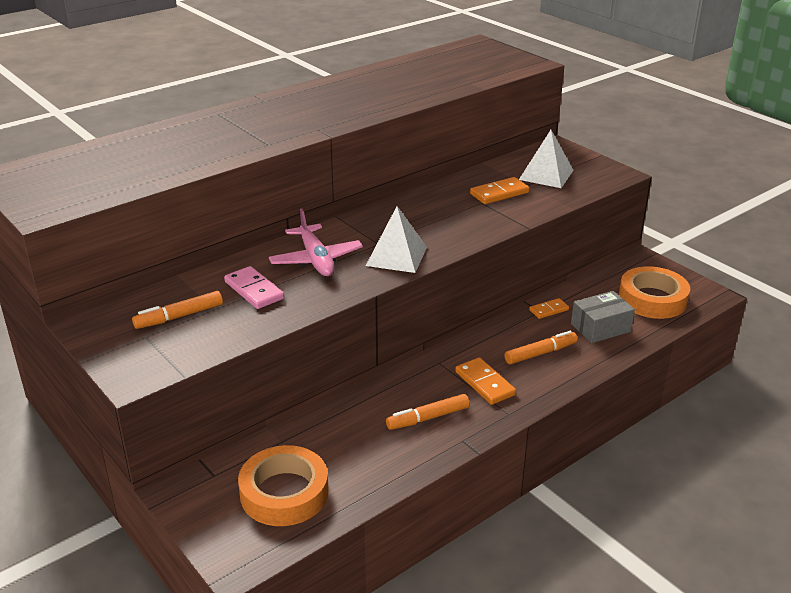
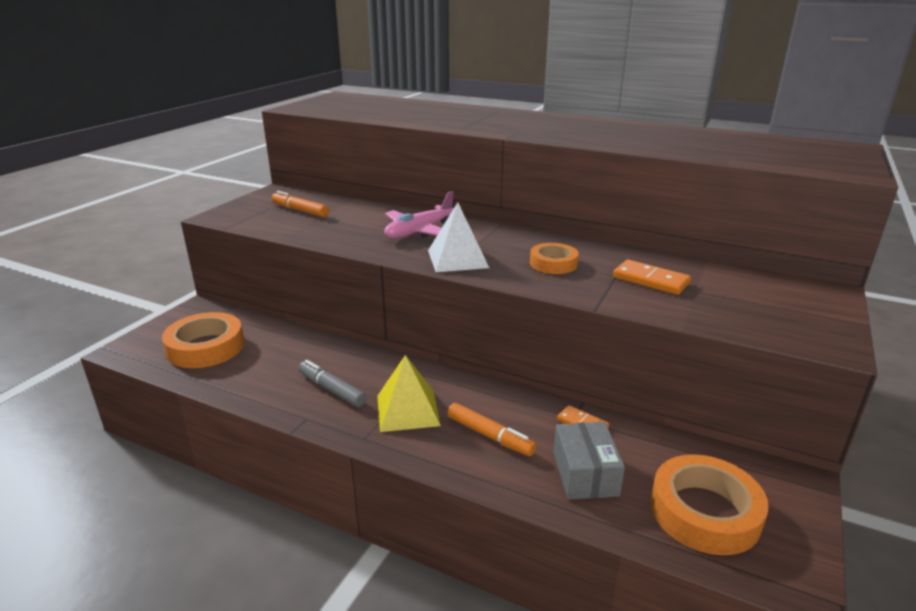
camera: 65 degrees right, 5 degrees down
(254, 290) = (353, 222): pink domino -> none
(428, 418) = (332, 389): orange marker -> grey marker
(441, 219) = (553, 263): none -> orange tape
(485, 383) = (407, 410): orange domino -> yellow pyramid
(546, 175) = (740, 297): white pyramid -> none
(600, 327) = (585, 474): grey box -> grey box turned 45 degrees clockwise

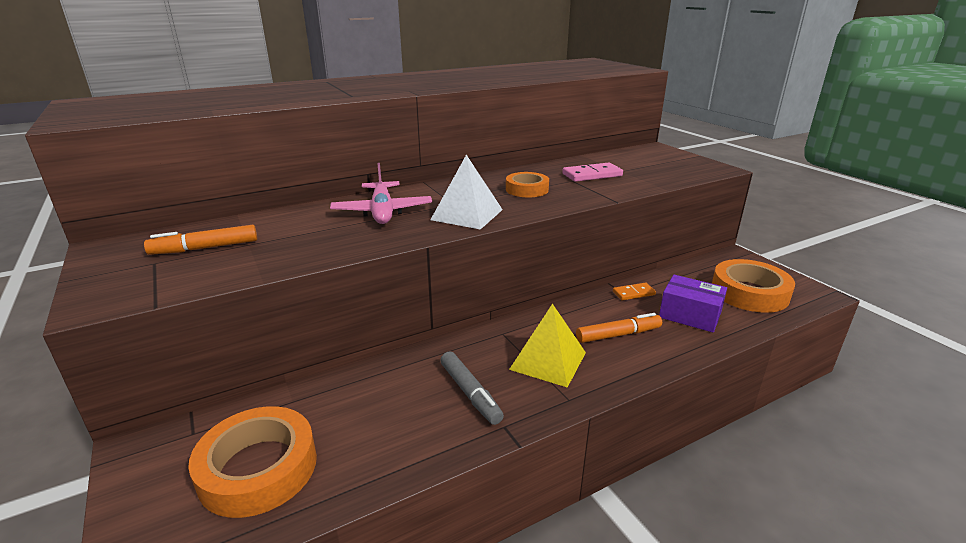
camera: 55 degrees left, 0 degrees up
(332, 389) = (470, 393): grey marker -> grey marker turned 105 degrees counterclockwise
(585, 474) = (689, 315): grey box -> purple box
(651, 280) = (592, 175): orange domino -> pink domino

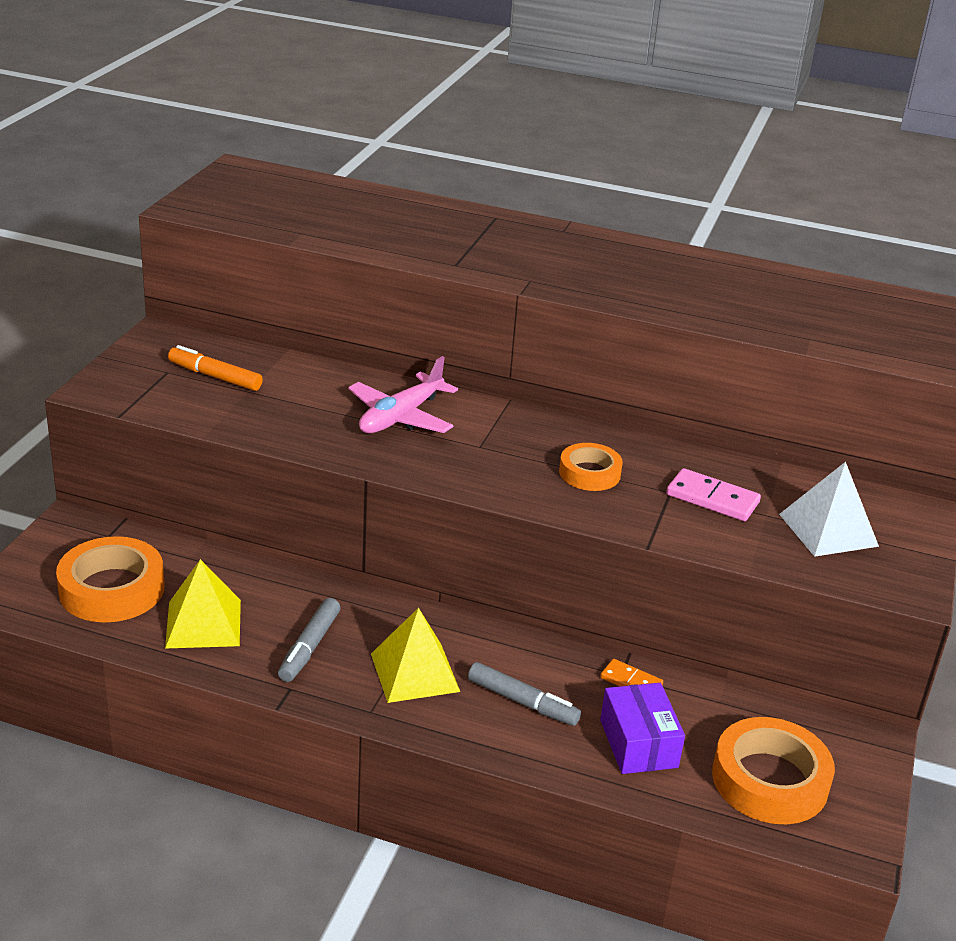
camera: 45 degrees right, 5 degrees up
(376, 434) = (203, 623): none -> yellow pyramid
(467, 214) = (464, 467): white pyramid -> white pyramid (828, 530)
(618, 335) = (522, 702): orange marker -> grey marker

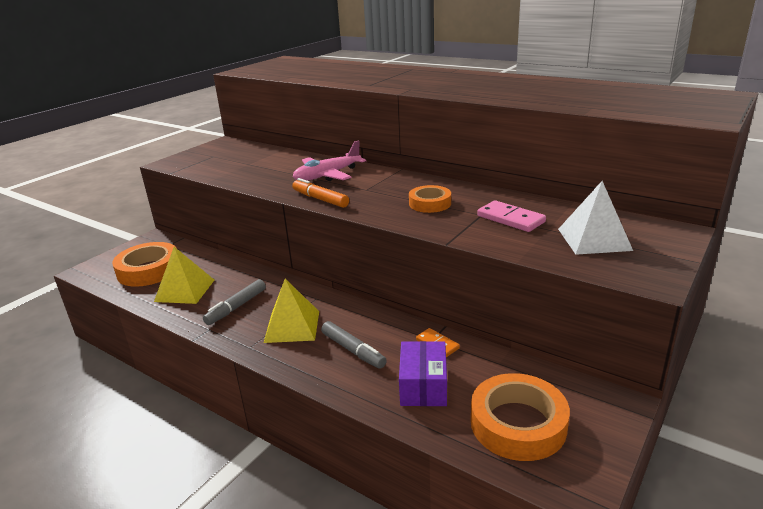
camera: 20 degrees right, 5 degrees down
(215, 376) = (236, 158): orange marker -> orange marker (320, 199)

